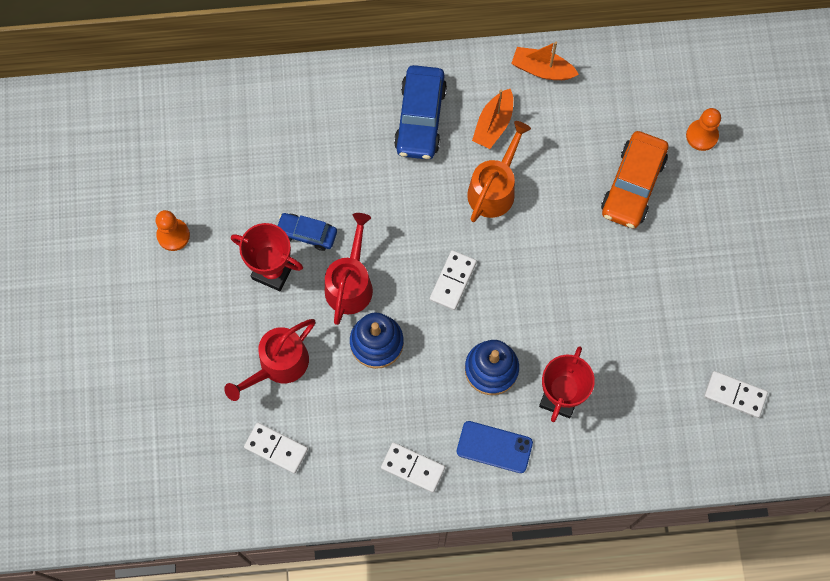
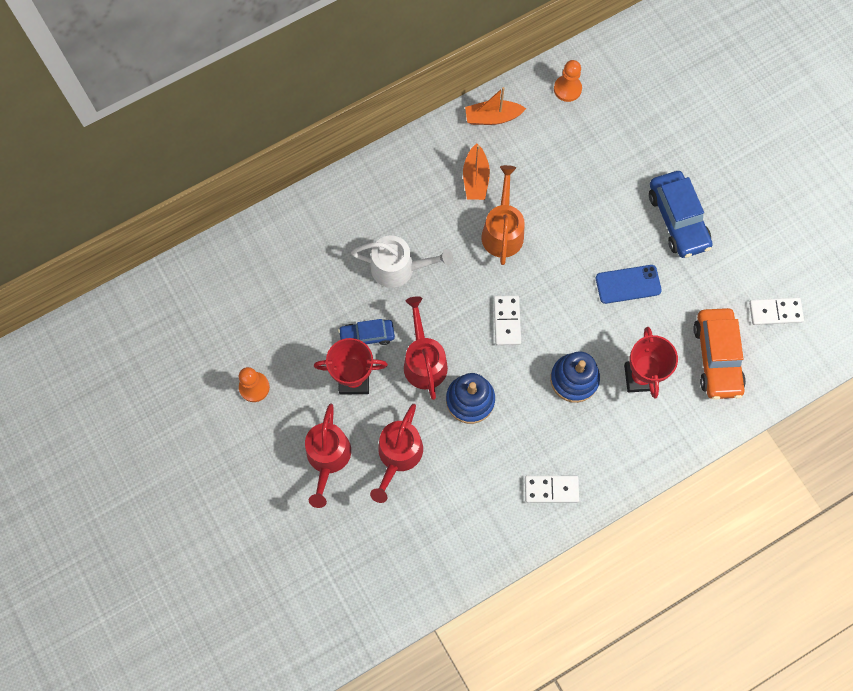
camera: 25 degrees left, 0 degrees up
(210, 336) = (328, 458): none -> red watering can
(276, 448) = (431, 526): white domino -> none
(371, 180) = (398, 268): none -> white watering can
(420, 118) = (413, 199): blue car -> blue car (677, 219)
(494, 447) = (608, 441): blue phone -> blue phone (628, 284)
(632, 185) = (611, 180): orange car -> orange car (716, 357)
(702, 136) = (646, 117): orange pawn -> orange pawn (567, 89)

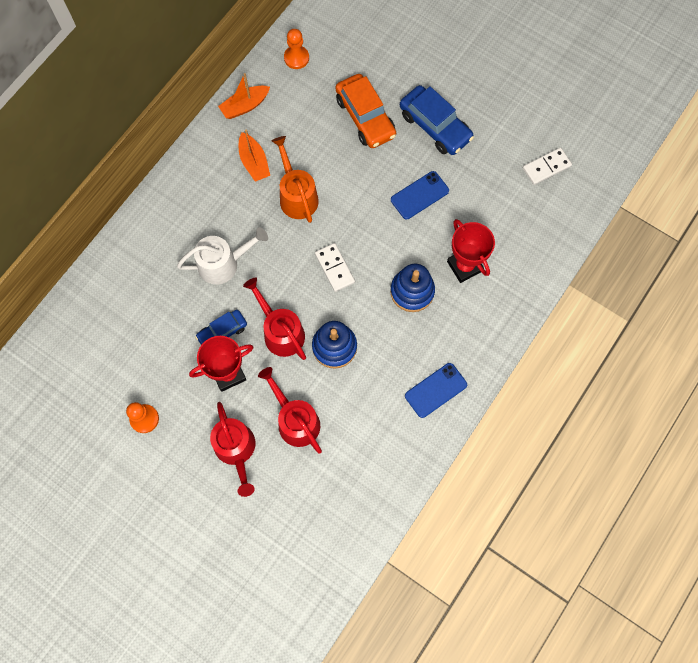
camera: 25 degrees left, 0 degrees up
(398, 455) = (295, 420): red watering can -> red watering can turned 150 degrees clockwise
(551, 489) = (435, 390): white domino -> blue phone
(716, 357) = (517, 223): orange car -> orange car (365, 117)

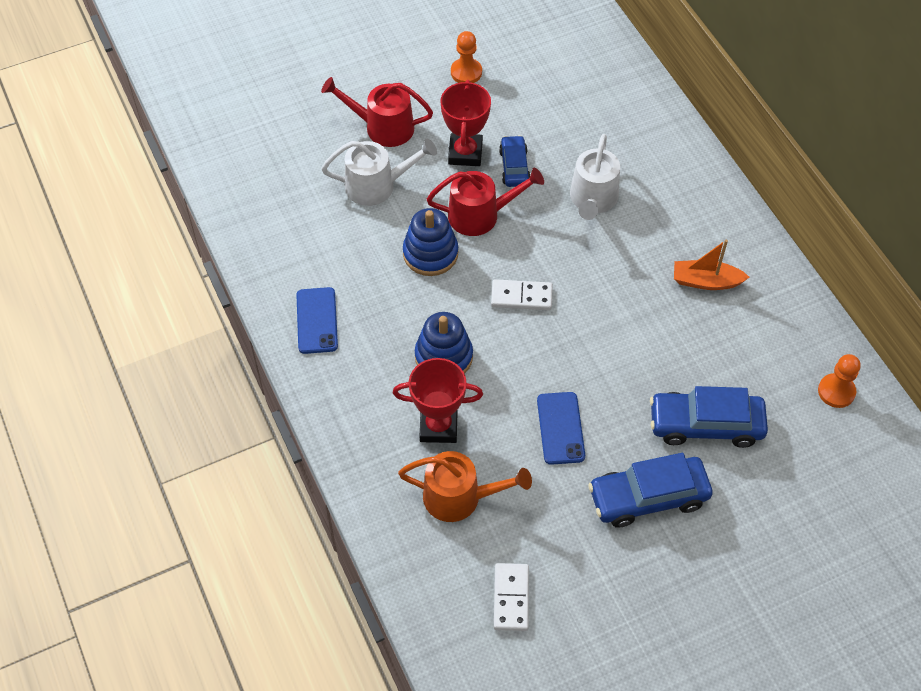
camera: 120 degrees right, 15 degrees down
(245, 106) = (790, 306): orange boat -> none
(295, 420) = (377, 185): red watering can -> white watering can
(297, 196) = (636, 303): orange watering can -> orange watering can (459, 497)
(365, 117) = (705, 425): orange car -> blue car

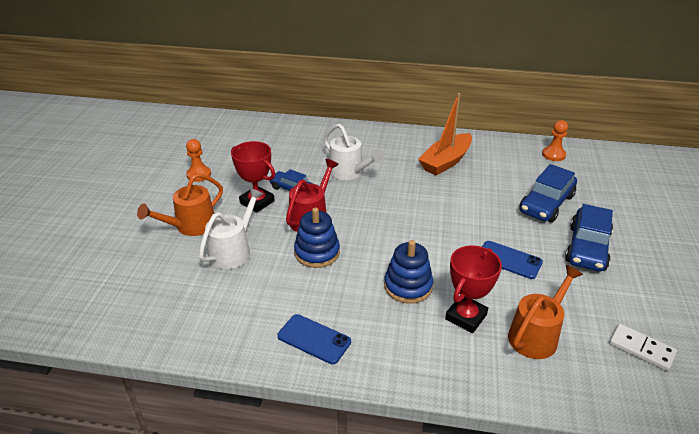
camera: 55 degrees left, 20 degrees down
(383, 127) = (191, 226): red watering can -> orange watering can
(521, 297) = (392, 230): white domino -> none
(706, 281) = (446, 161): orange boat -> orange boat, size x1.53

